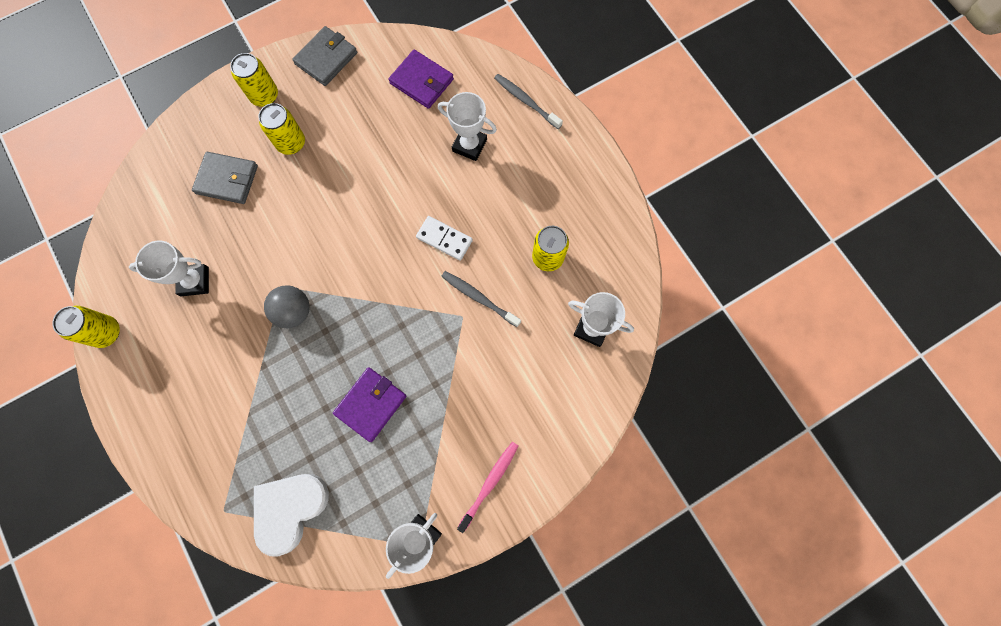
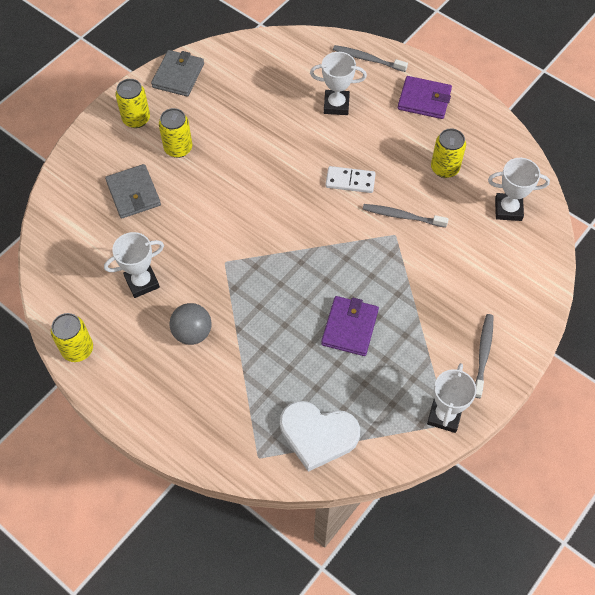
camera: 20 degrees left, 15 degrees down
(227, 179) = (133, 193): grey wallet -> grey wallet turned 75 degrees clockwise
(289, 509) = (318, 435): white heart -> white heart turned 90 degrees counterclockwise
(294, 311) = (245, 277): grey ball -> grey ball (192, 333)
(421, 81) = (271, 69): purple wallet -> purple wallet (424, 100)
(489, 483) = (483, 354): pink toothbrush -> grey toothbrush

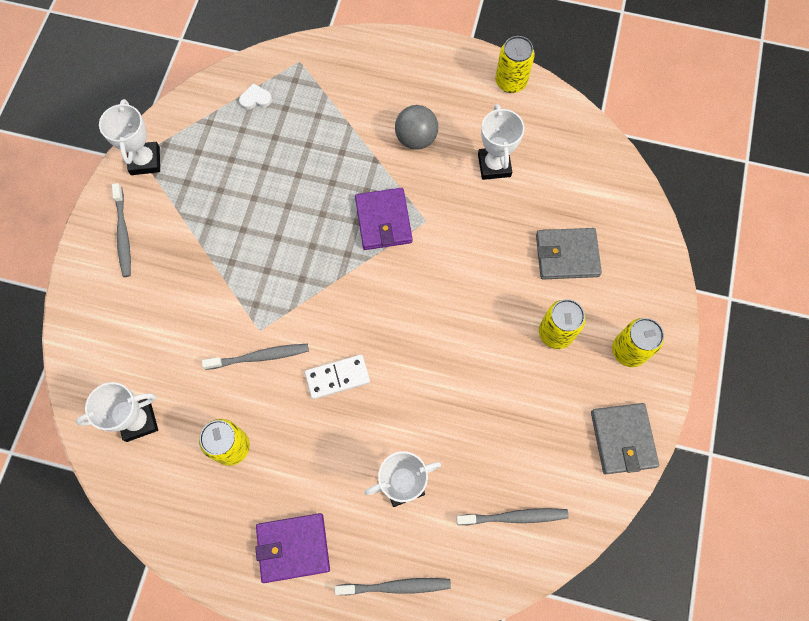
camera: 155 degrees right, 10 degrees up
(133, 193) = (567, 255): grey wallet -> grey wallet turned 45 degrees counterclockwise
(142, 282) = (494, 165): white trophy -> white trophy turned 45 degrees counterclockwise
(274, 64) = (514, 517): none -> grey toothbrush
(318, 435) = (255, 99): white heart -> white heart, size x0.41
(350, 327) = (267, 206): purple wallet -> purple wallet (383, 221)

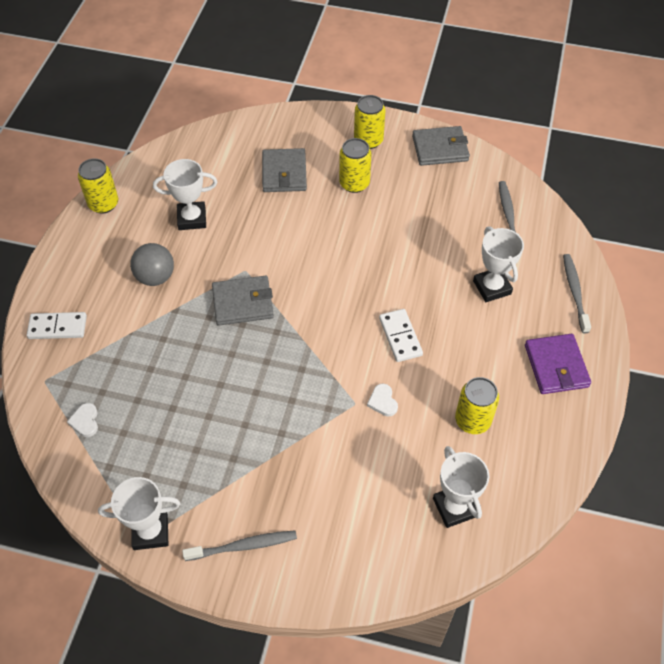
camera: 90 degrees left, 15 degrees down
(259, 357) = (383, 401): grey toothbrush -> white heart
(357, 63) = (57, 327): none -> white domino
(383, 221) = (243, 303): purple wallet -> grey wallet

